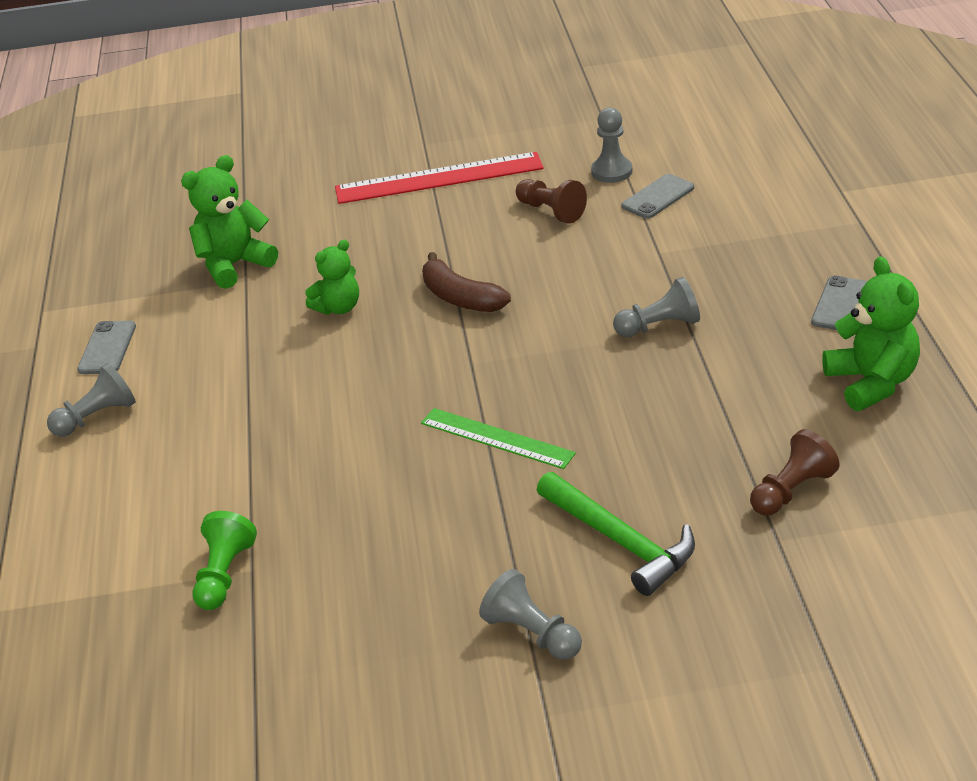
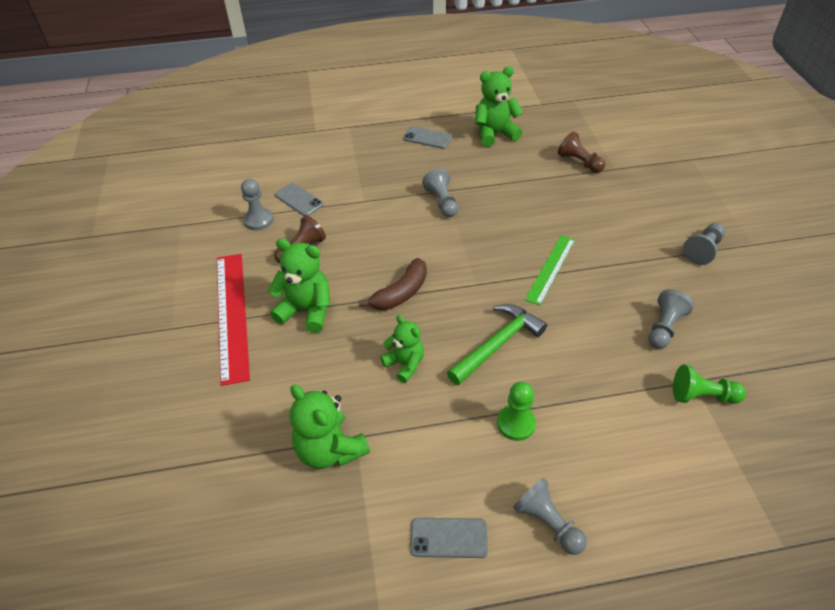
camera: 95 degrees left, 10 degrees up
(229, 396) = (516, 423): none -> green pawn
(357, 553) = (664, 327): none -> grey pawn
(438, 228) = (306, 311): none -> green teddy bear
(620, 541) = (628, 219): green hammer -> green hammer (497, 344)

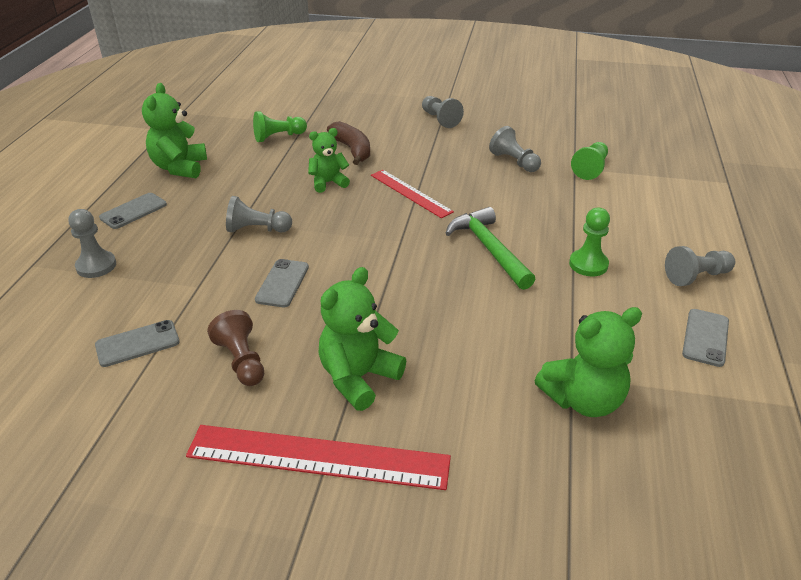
camera: 70 degrees left, 10 degrees down
(258, 220) = (141, 394): grey pawn -> grey pawn (96, 266)
(386, 238) = (282, 283): none -> grey phone
(401, 293) = (380, 293): brown banana -> brown banana (352, 150)
(405, 364) = (486, 315): green teddy bear -> green teddy bear (328, 183)
(550, 269) = (410, 193): green ruler -> red ruler
(579, 162) = (278, 137): brown pawn -> green pawn

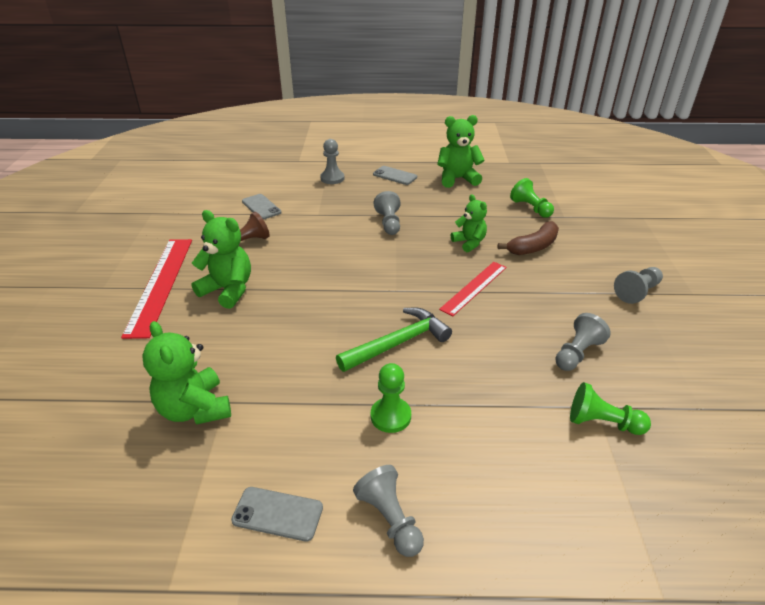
camera: 80 degrees right, 0 degrees up
(282, 283) = (326, 244): grey phone -> none

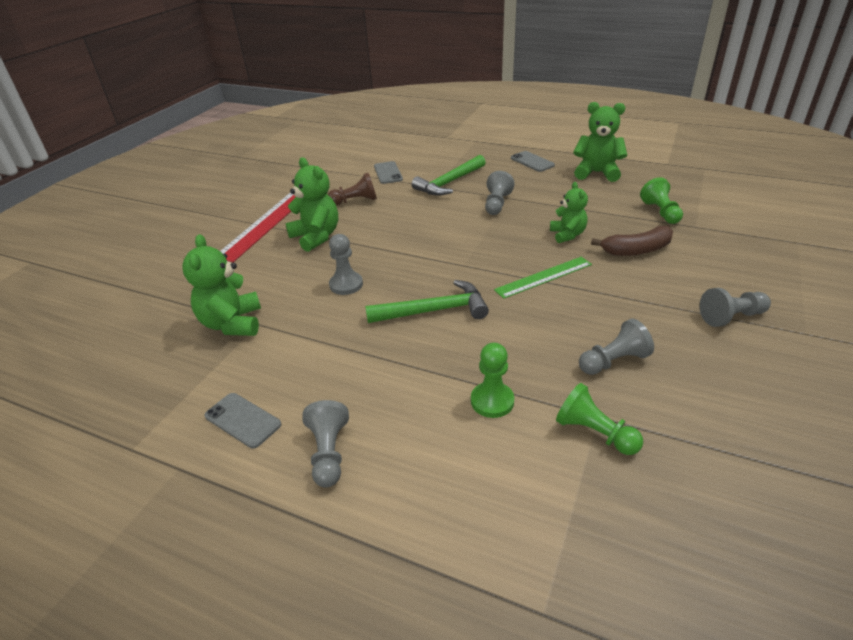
camera: 25 degrees right, 0 degrees up
(330, 208) = (449, 183): none -> green hammer
(332, 178) = (468, 156): grey pawn -> grey pawn (346, 285)
(390, 416) = (385, 370): green pawn -> green pawn (492, 401)
(474, 287) = (544, 277): red ruler -> green ruler

